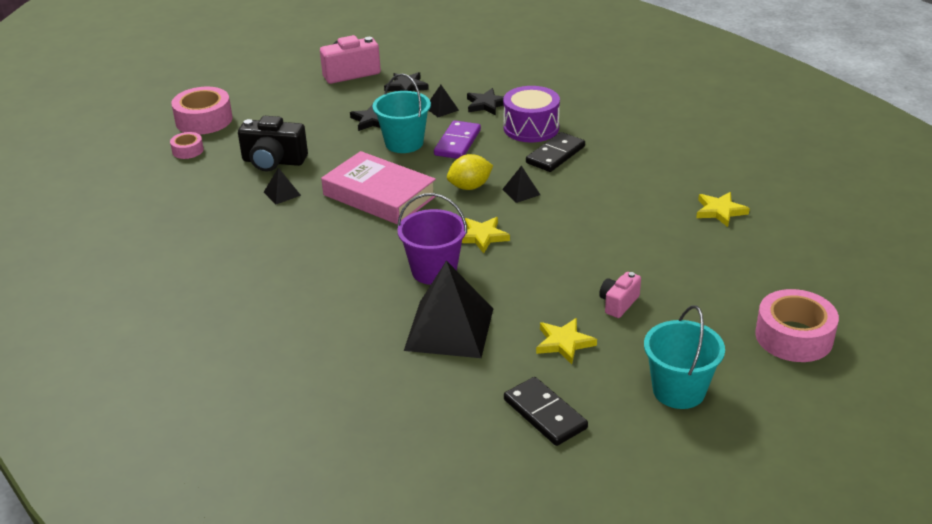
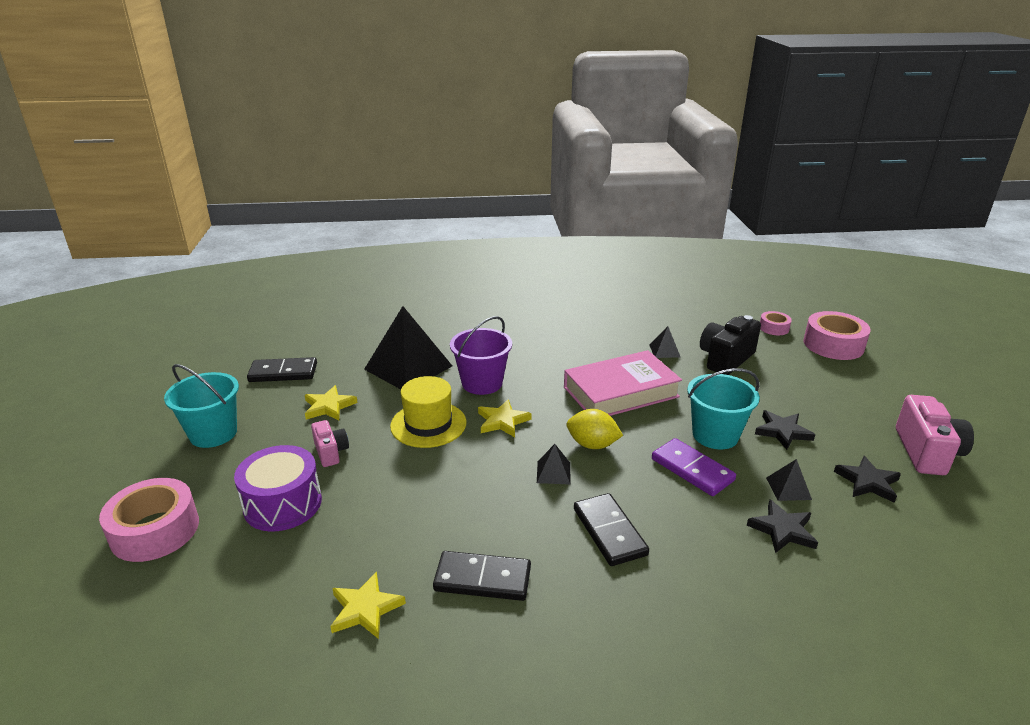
camera: 120 degrees right, 5 degrees down
(470, 187) = (592, 445): yellow lemon -> yellow lemon turned 75 degrees counterclockwise
(527, 271) = (428, 424): none -> yellow hat
(531, 128) = (692, 541): purple drum -> purple drum (283, 504)
(647, 182) = (482, 579): none -> black domino

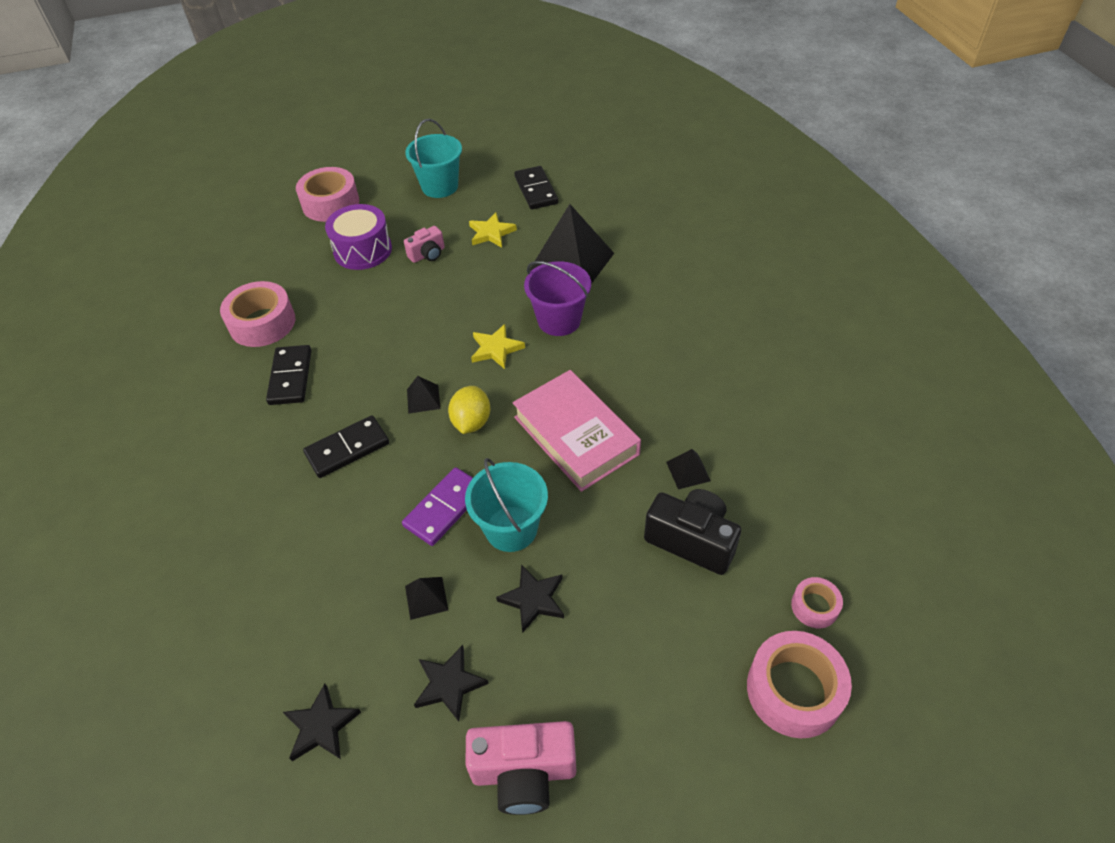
camera: 80 degrees right, 20 degrees up
(365, 609) = (262, 323): yellow star -> pink tape
(428, 424) = (479, 300): yellow hat -> none
(782, 530) = (360, 587): black star -> black star (321, 726)

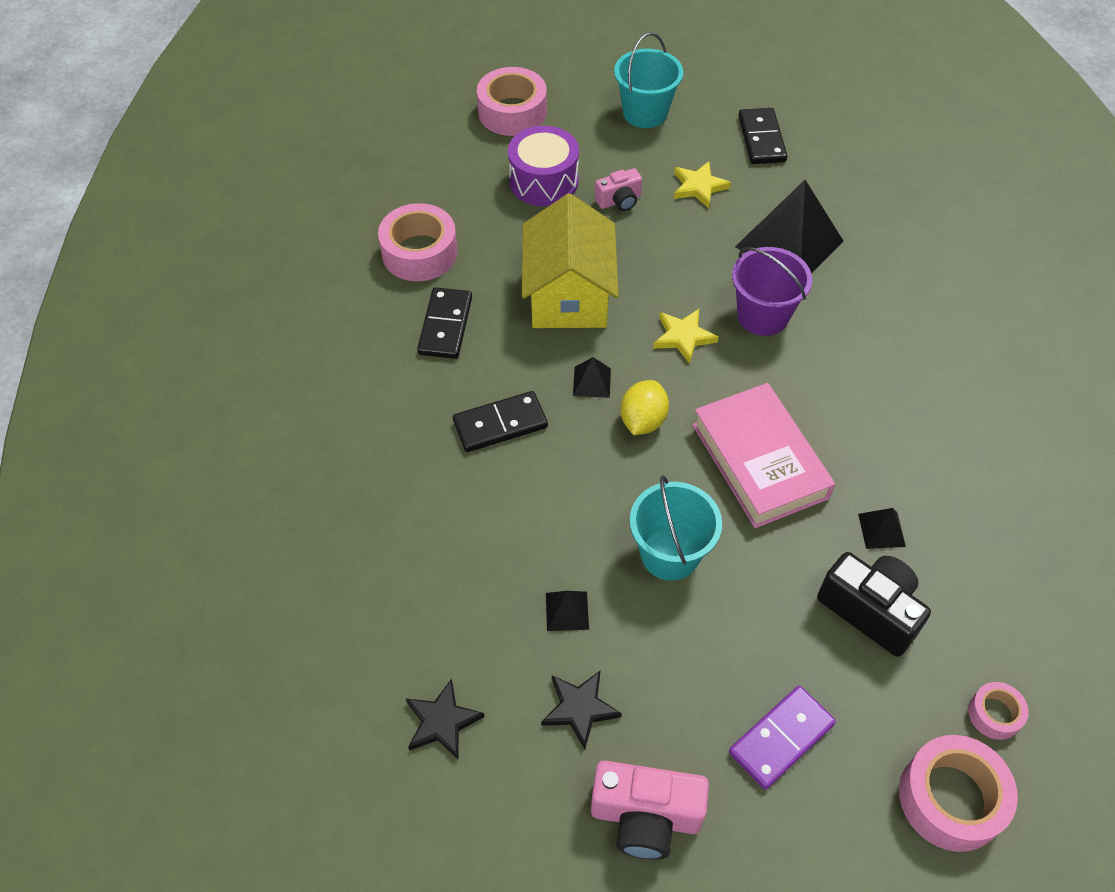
camera: 10 degrees right, 5 degrees up
(395, 333) = (569, 295): none -> yellow house
(445, 508) = (599, 515): purple domino -> purple domino (781, 739)
(533, 599) = (682, 638): black star -> none

